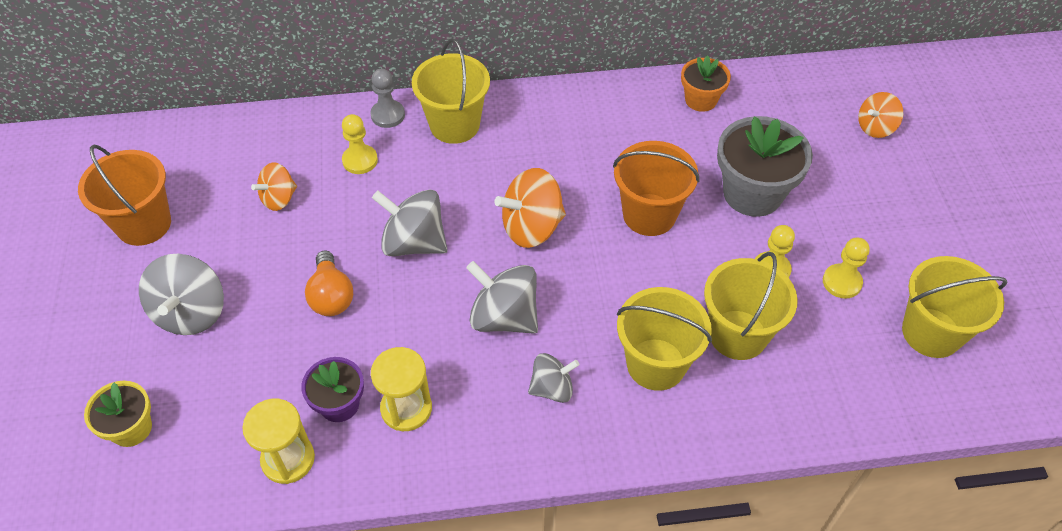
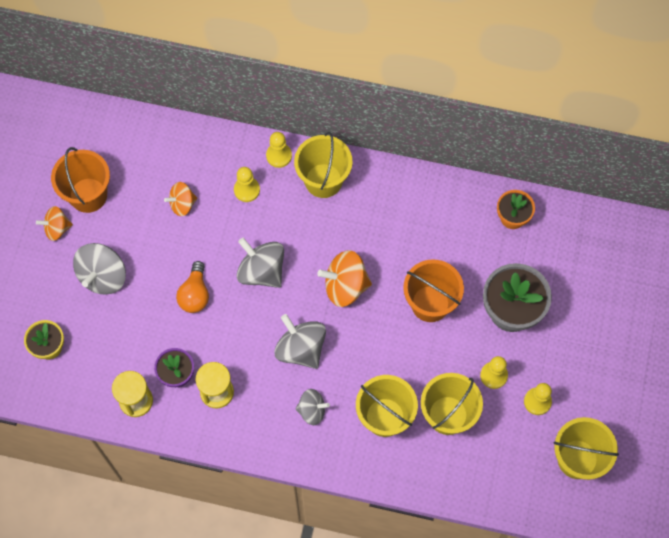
camera: 20 degrees right, 15 degrees up
(388, 115) = (279, 156): grey pawn -> yellow pawn
(875, 127) = (631, 285): orange spinning top -> orange spinning top (57, 228)

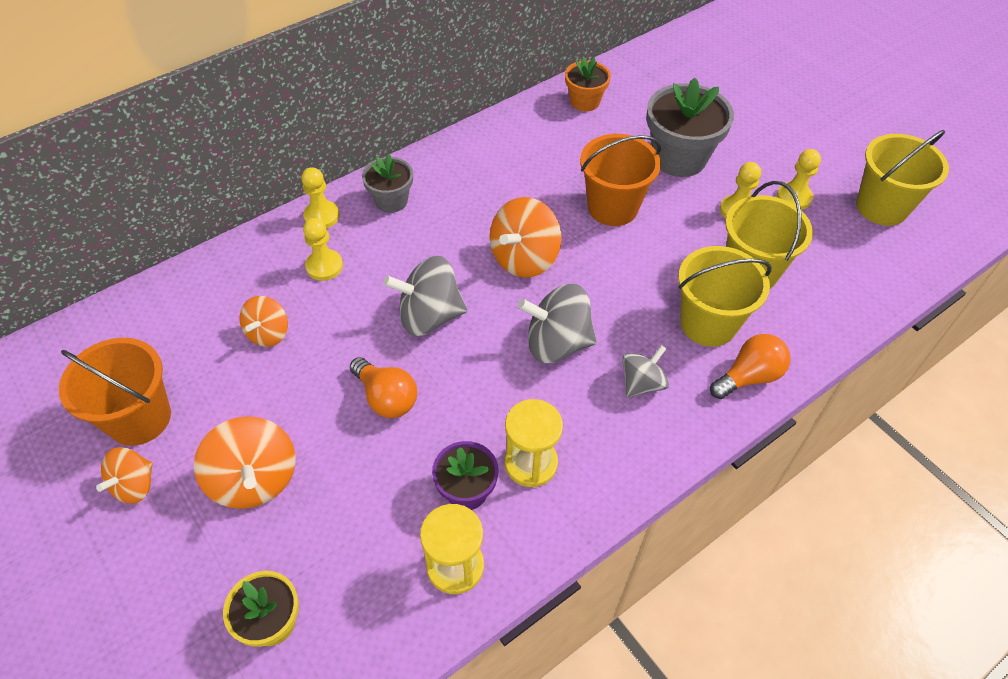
camera: 50 degrees left, 15 degrees down
(103, 276) = (255, 479): grey spinning top -> orange spinning top
(323, 180) = (391, 200): yellow bucket -> grey flower pot
(365, 462) = (749, 376): none -> orange light bulb

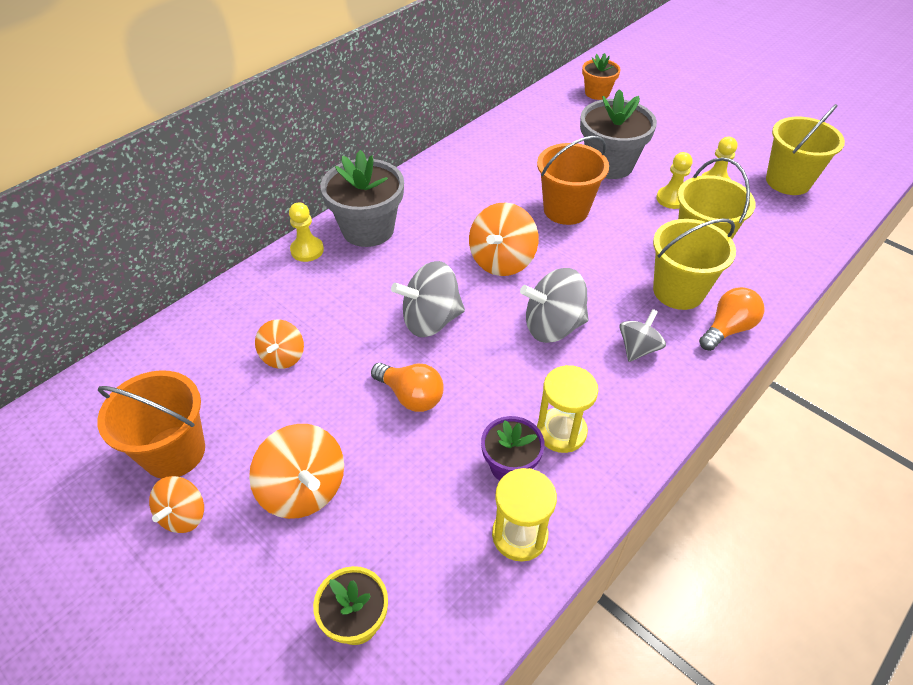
camera: 10 degrees left, 5 degrees down
(324, 266) = (321, 292): yellow pawn -> none
(391, 200) = (368, 229): grey flower pot -> grey flower pot, size x1.73
(584, 101) = (515, 131): orange flower pot -> orange flower pot (597, 93)

